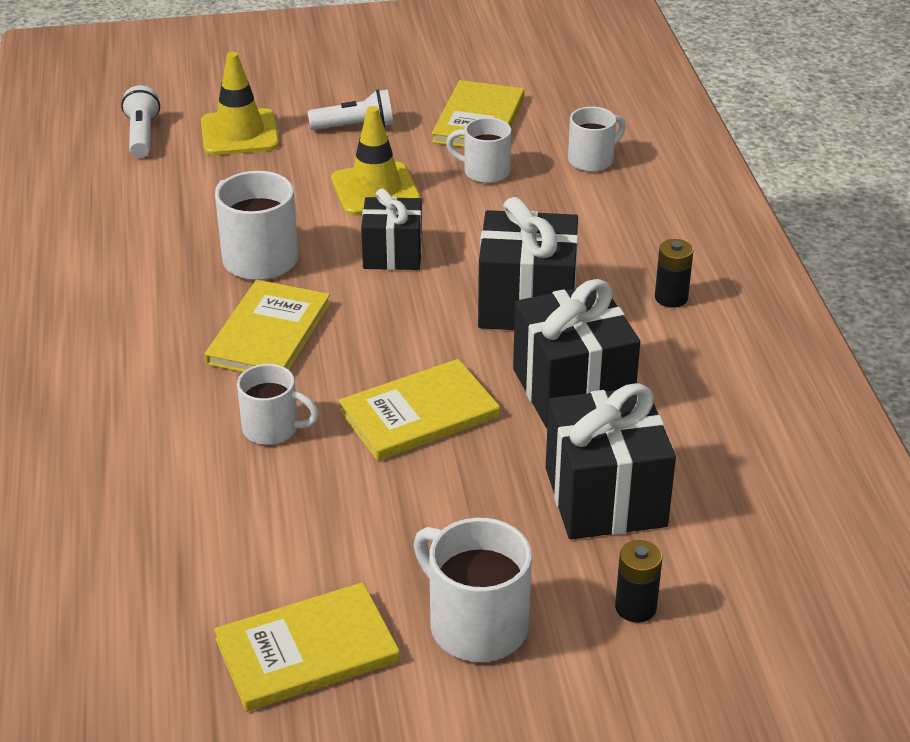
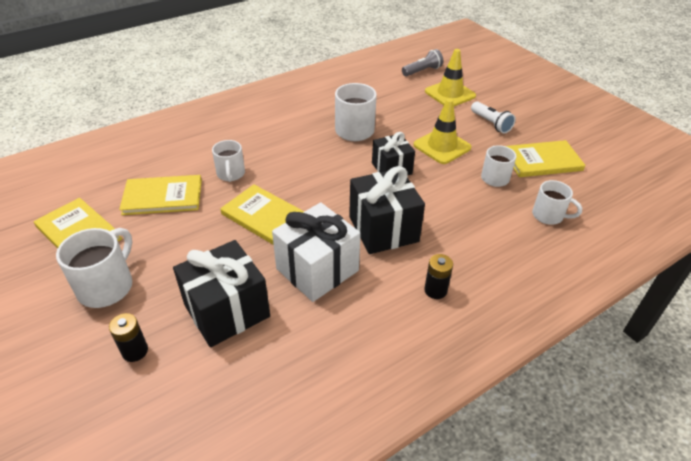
camera: 65 degrees right, 5 degrees up
(142, 135) = (422, 71): white flashlight -> grey flashlight
(269, 333) = (300, 151): yellow book -> yellow book (163, 197)
(572, 389) = (317, 269): black gift -> white gift

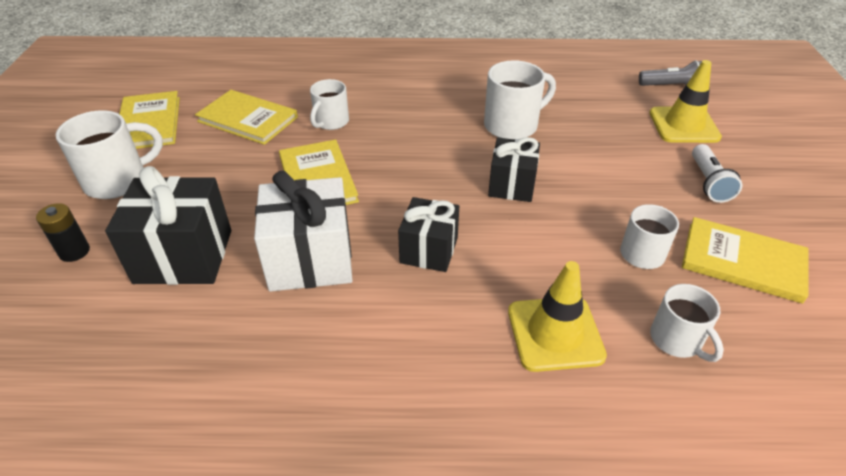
camera: 35 degrees right, 0 degrees up
(383, 229) = (429, 250): black gift -> black gift, size x0.64
(435, 290) = (416, 354): black battery -> none
(442, 146) = (606, 185): yellow traffic cone -> yellow traffic cone (555, 333)

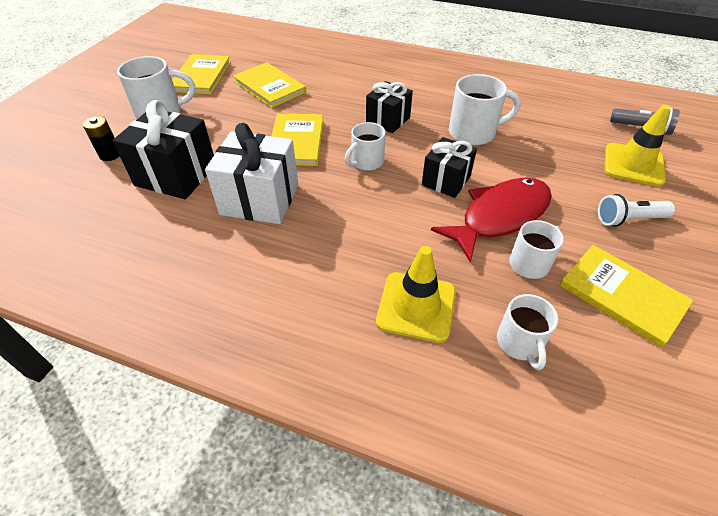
camera: 20 degrees right, 5 degrees up
(331, 122) = (329, 101): white mug -> white mug (366, 162)
(429, 250) = (351, 215): black gift -> black gift (388, 120)
(587, 211) = (500, 216): none -> red fish
(708, 182) = (628, 219): white flashlight -> white flashlight turned 60 degrees clockwise

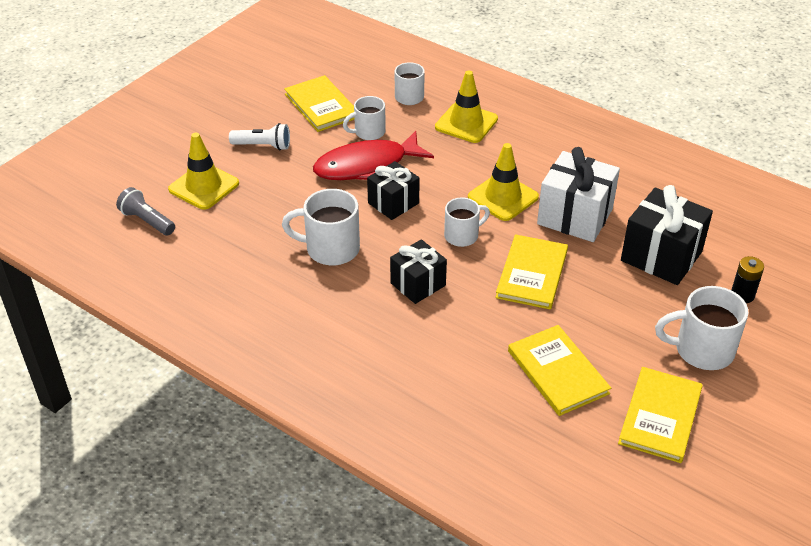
camera: 165 degrees left, 5 degrees down
(338, 207) = (503, 197): none -> yellow traffic cone

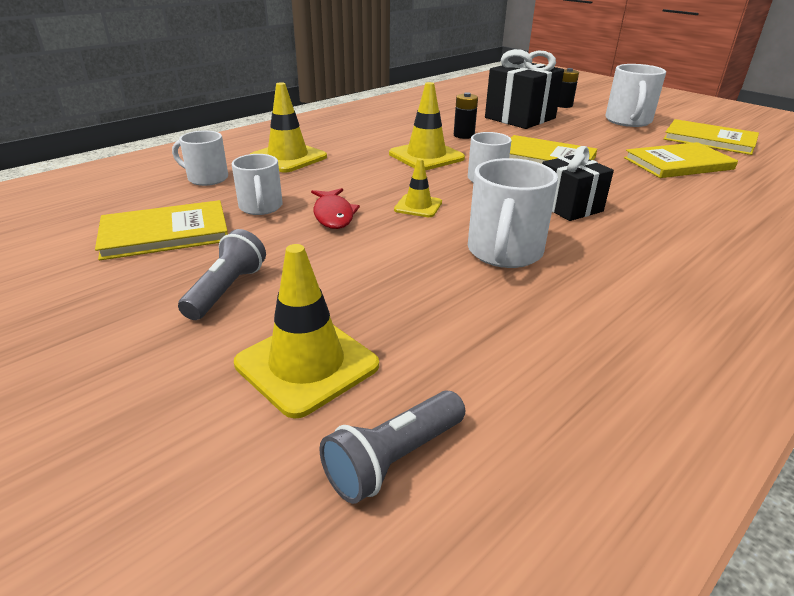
camera: 80 degrees left, 10 degrees down
(263, 146) = (226, 290): white flashlight -> grey flashlight
(366, 166) = (333, 215): red fish -> red fish, size x0.54
(393, 203) = (418, 206): black gift -> yellow traffic cone
(575, 216) = (464, 135): white gift -> black battery

